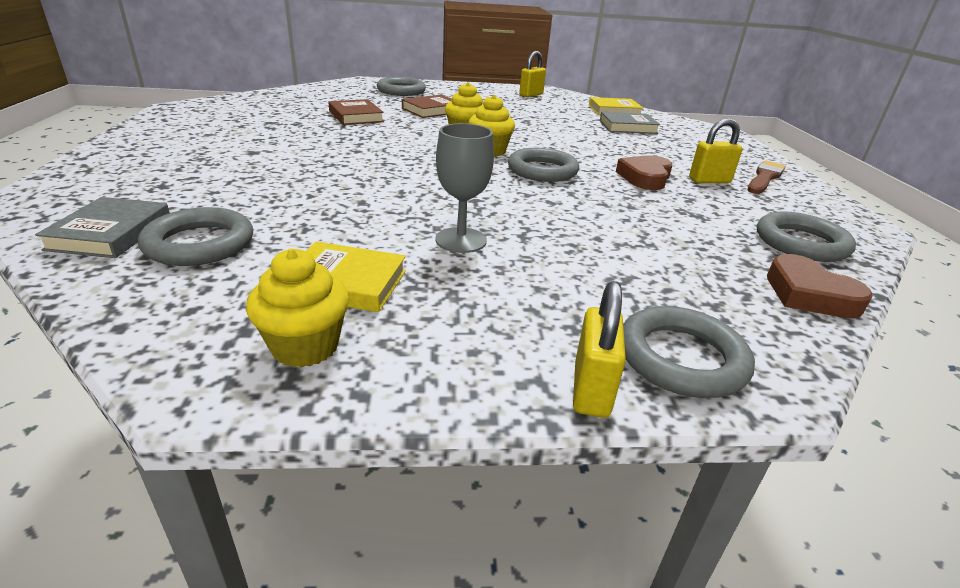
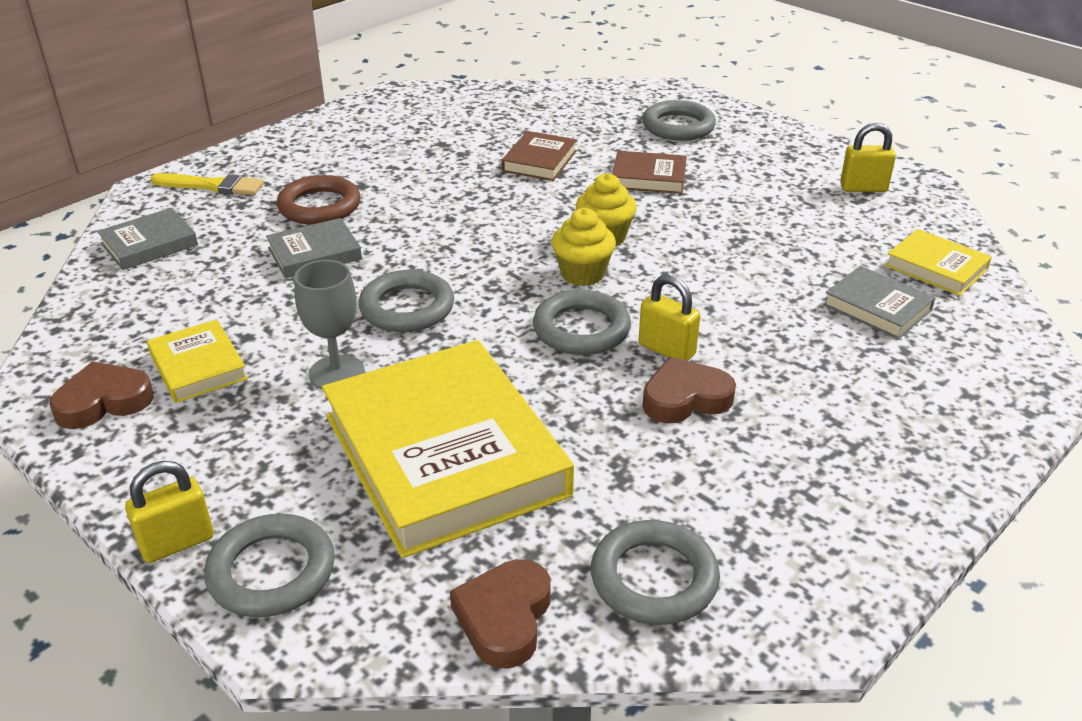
camera: 50 degrees right, 5 degrees up
(104, 183) = (212, 186): none -> yellow brush
(200, 244) = (178, 280): grey ring -> grey ring (407, 308)
(242, 169) = (319, 206): none -> brown ring
(297, 191) = (314, 254): none -> grey book
(305, 346) = (103, 401): yellow cupcake -> brown heart
(613, 246) = (445, 455): none -> yellow book
(709, 181) = (766, 446): yellow padlock -> yellow padlock (666, 350)
(765, 177) = (872, 486): brown brush -> none

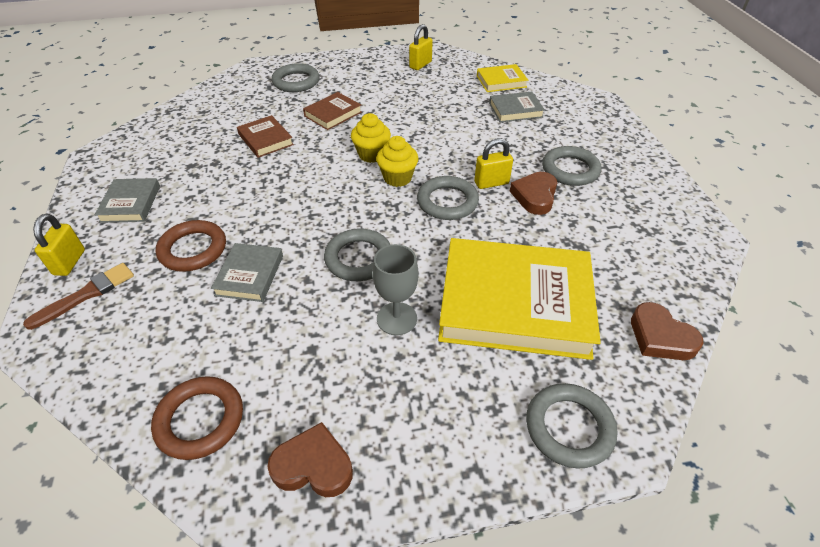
camera: 55 degrees left, 10 degrees up
(103, 401) = (313, 466): brown heart -> brown heart turned 90 degrees clockwise
(114, 314) = (200, 420): none -> brown ring
(149, 244) = (123, 363): grey book -> grey book (131, 204)
(177, 543) = (511, 471): yellow padlock -> yellow padlock (69, 262)
(198, 366) = (322, 390): yellow book -> none
(212, 186) = (86, 294): yellow brush -> brown brush
(654, 578) = (659, 270): grey ring -> grey ring (570, 170)

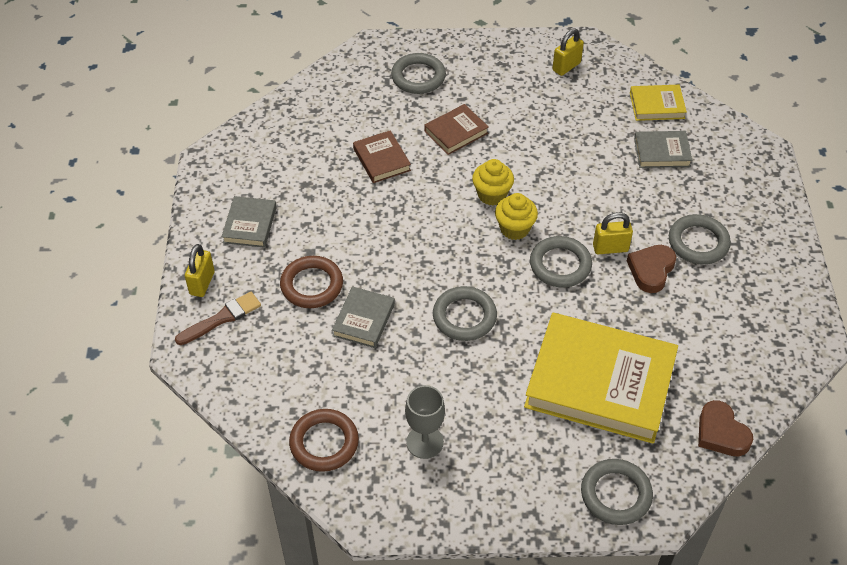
camera: 10 degrees right, 5 degrees up
(313, 466) = (410, 490): brown heart -> none
(396, 318) = (491, 381): grey goblet -> grey goblet (425, 442)

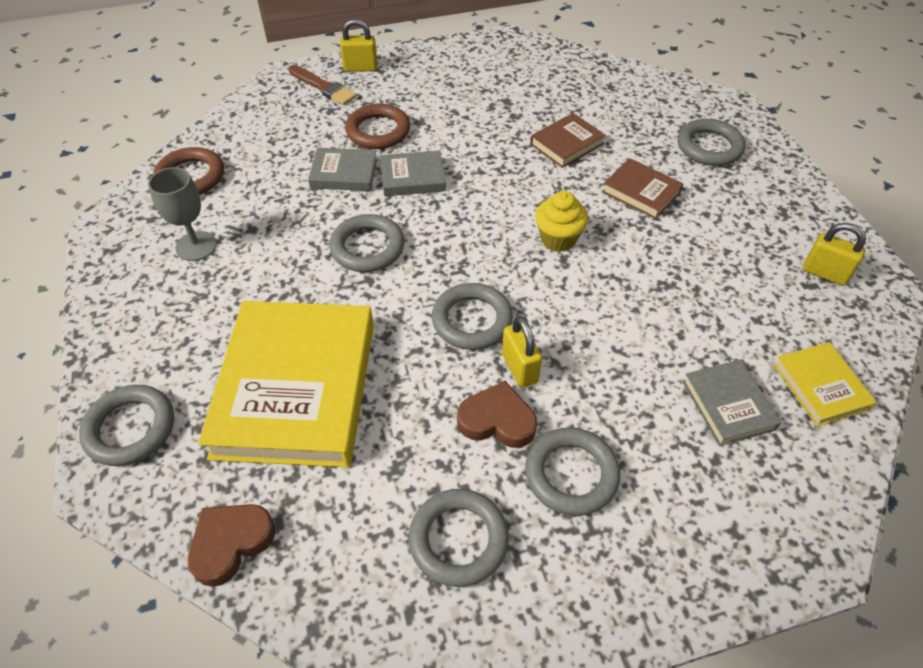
camera: 75 degrees right, 0 degrees up
(250, 225) = (439, 79): grey book -> grey book (413, 177)
(514, 229) = (513, 268): yellow cupcake -> none
(735, 309) = (458, 539): none -> grey ring

